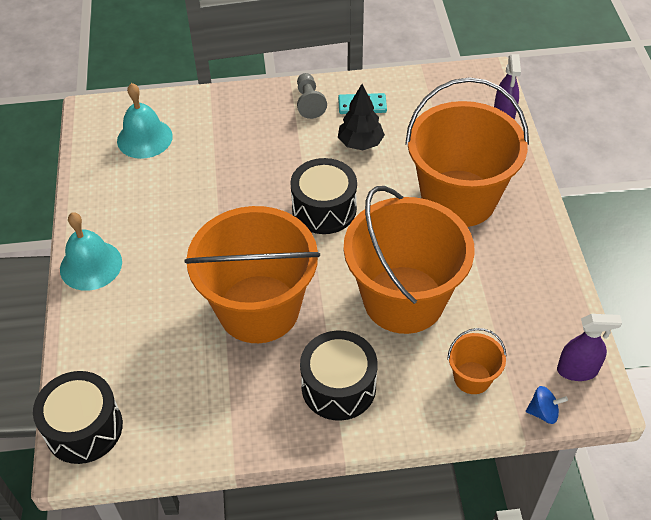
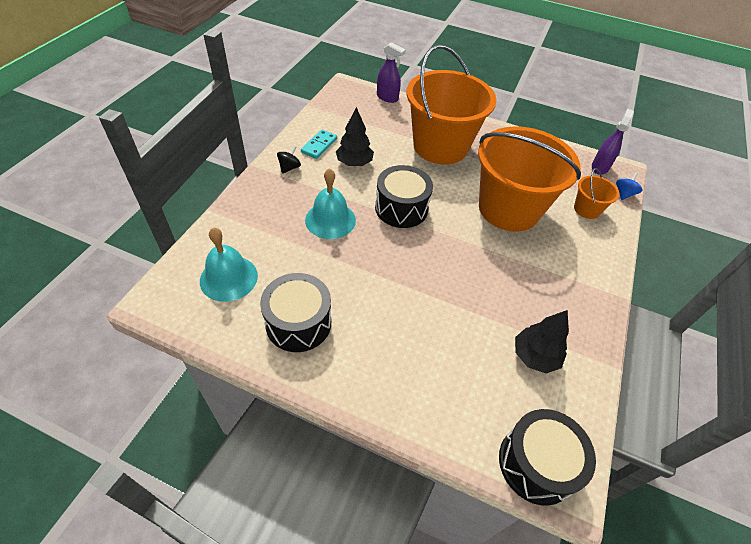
camera: 65 degrees left, 0 degrees up
(91, 265) = (350, 382): turquoise bell -> turquoise bell (330, 220)
(202, 391) = (534, 356): none -> black tree
(259, 308) = (472, 286): orange bucket -> none
(309, 102) = (289, 168): grey pawn -> black spinning top
(338, 387) = (566, 274): black drum -> black drum (298, 323)

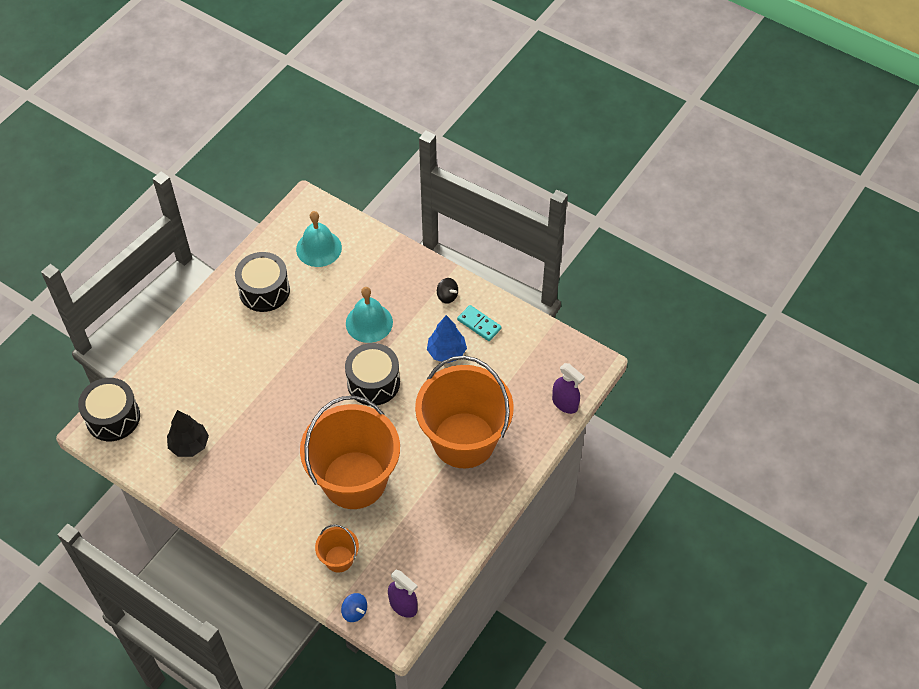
camera: 105 degrees right, 5 degrees up
(354, 163) = (446, 352): black tree -> blue tree
(387, 97) = (565, 403): purple spray bottle -> purple spray bottle turned 90 degrees counterclockwise

